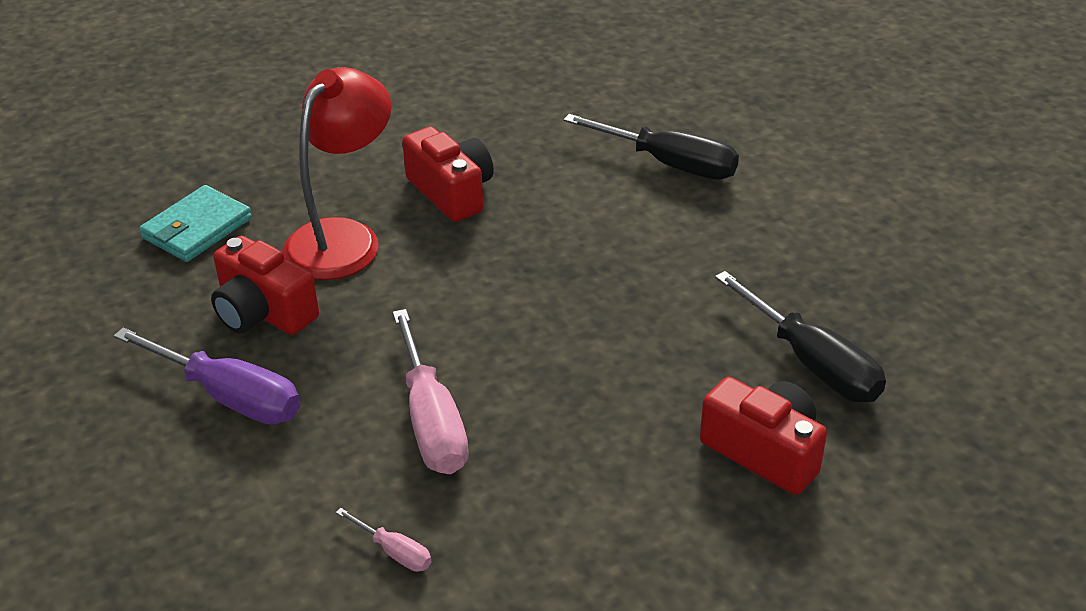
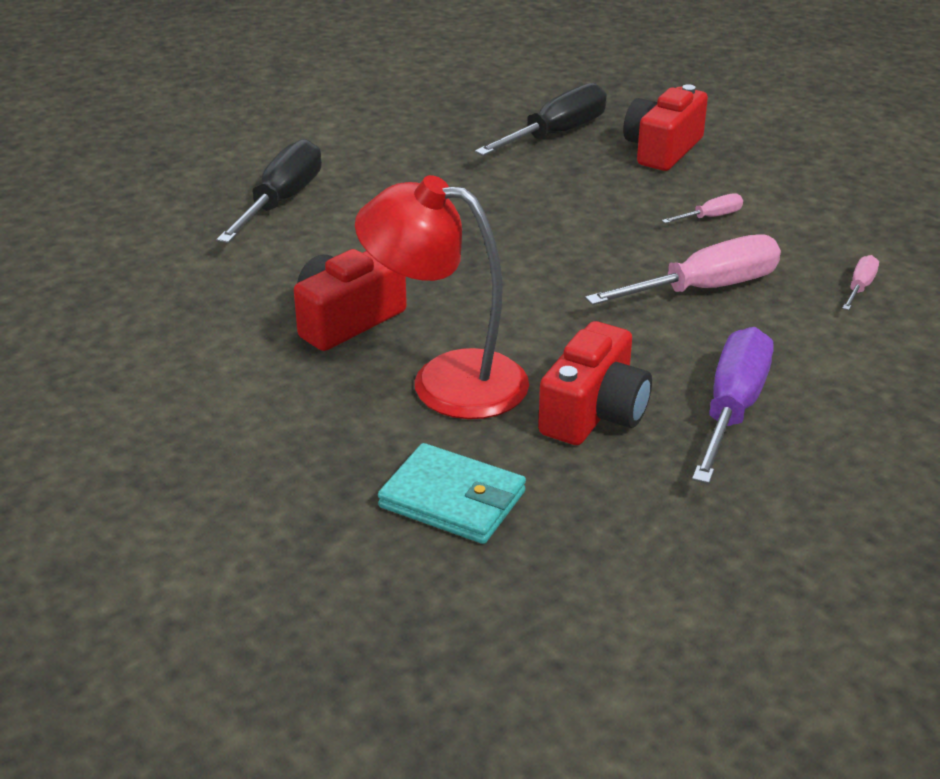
camera: 100 degrees left, 5 degrees down
(582, 459) = (710, 217): none -> pink screwdriver

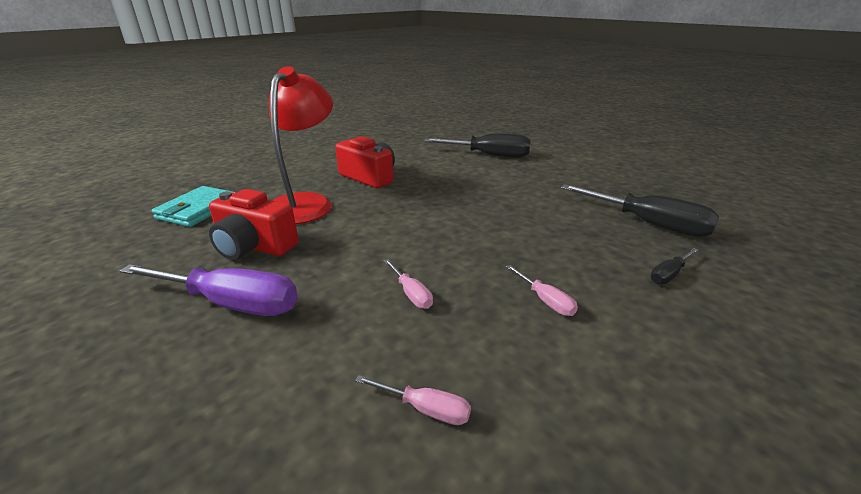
camera: 85 degrees right, 5 degrees down
(662, 149) = (669, 274): red camera -> black screwdriver
(704, 289) = (411, 294): pink screwdriver -> pink screwdriver, size x0.47

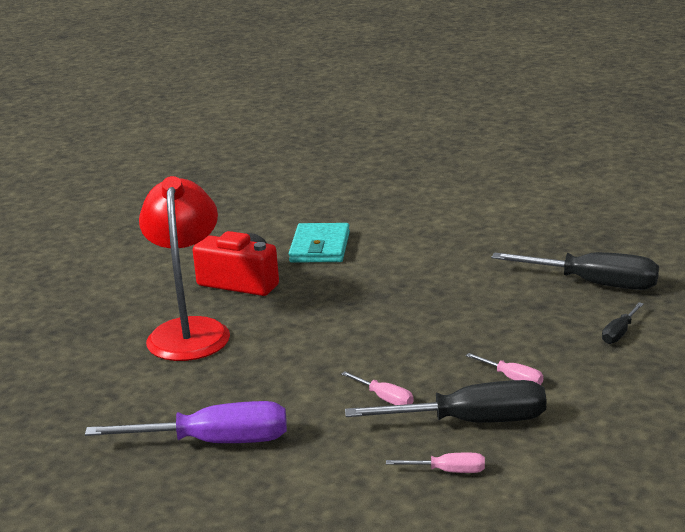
camera: 15 degrees left, 5 degrees down
(198, 210) = (60, 364): turquoise wallet -> turquoise wallet (320, 247)
(254, 246) = (179, 390): red camera -> none
(488, 155) = (378, 222): black screwdriver -> black screwdriver (470, 422)

